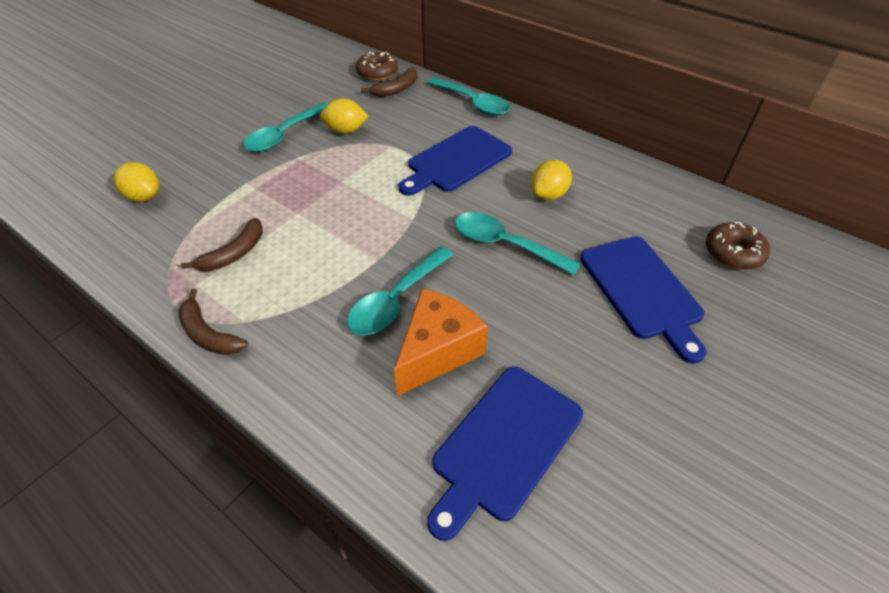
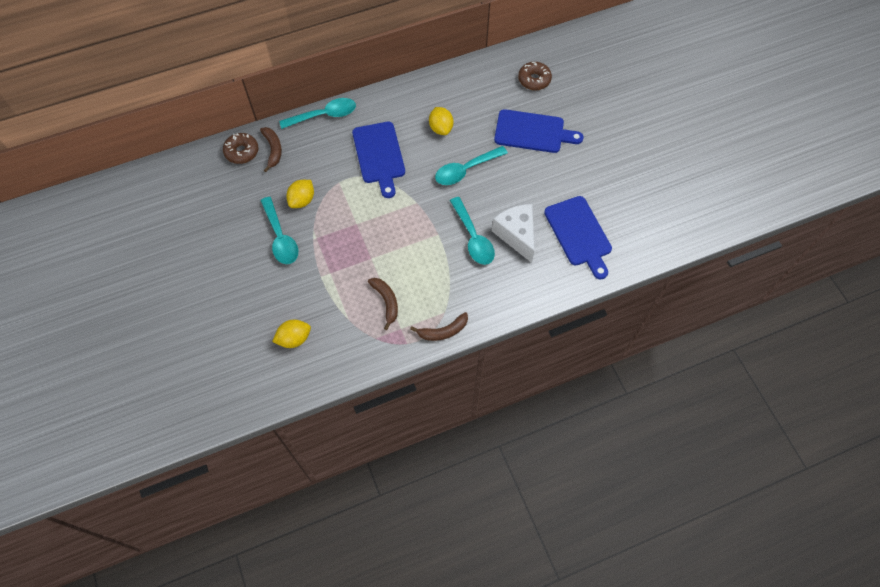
camera: 60 degrees left, 15 degrees up
(437, 352) = (516, 235): orange cheese -> white cheese

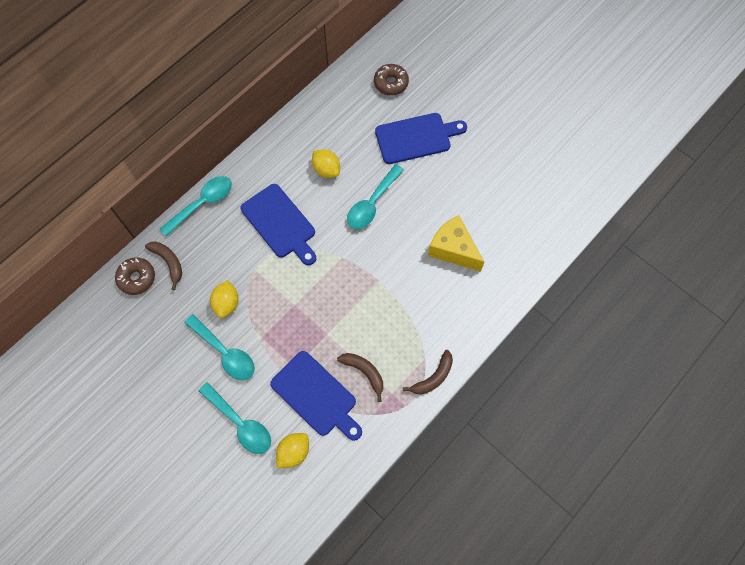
camera: 25 degrees left, 5 degrees up
(473, 238) = (414, 270): turquoise spoon -> turquoise spoon (240, 423)
(516, 235) = (453, 249): white cheese -> yellow cheese
(579, 234) = (509, 223): blue cutting board -> blue cutting board (316, 396)

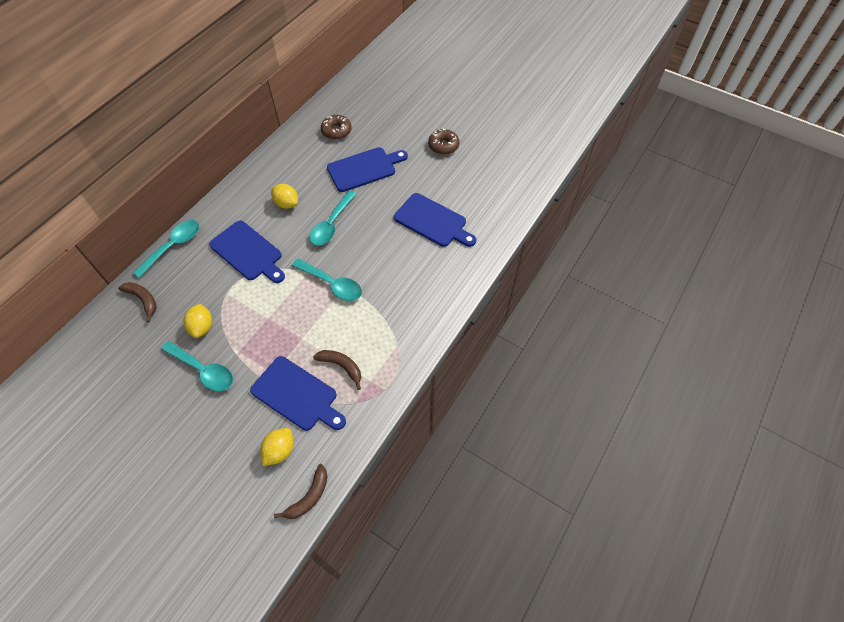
camera: 10 degrees left, 10 degrees down
(137, 278) = (112, 318): brown donut -> brown donut (443, 146)
(240, 423) = (223, 433): turquoise spoon -> turquoise spoon (332, 284)
(433, 377) = (408, 360): brown banana -> brown banana (309, 497)
(453, 249) = (410, 251): yellow cheese -> none
(483, 217) = (433, 221): none -> blue cutting board

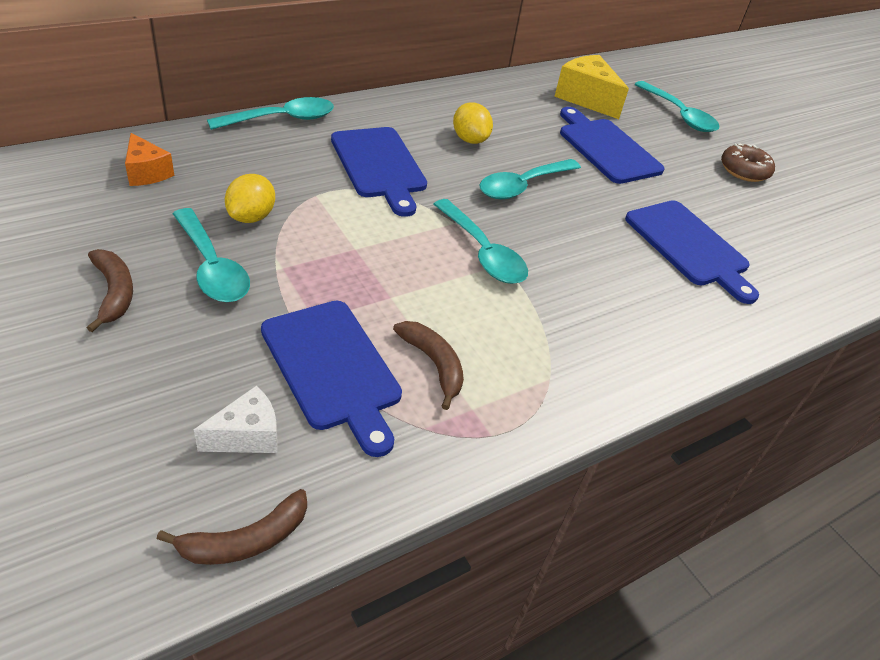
camera: 20 degrees right, 15 degrees down
(126, 328) = (147, 172): none -> orange cheese
(143, 300) = (196, 154): brown banana -> brown banana (114, 293)
(280, 451) = (247, 436): yellow lemon -> white cheese
(336, 131) = (586, 98): brown donut -> yellow cheese
(364, 169) = (606, 148): blue cutting board -> blue cutting board turned 120 degrees counterclockwise
(394, 116) = (679, 115): none -> turquoise spoon

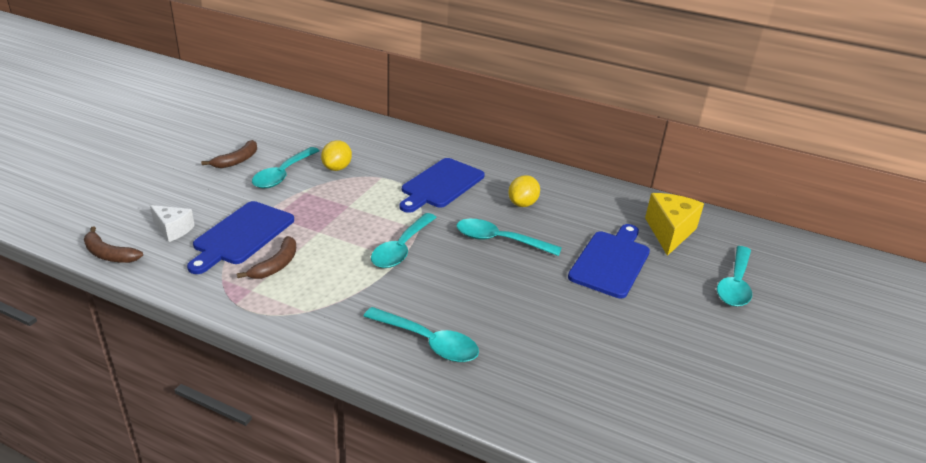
camera: 60 degrees right, 10 degrees down
(147, 172) = (336, 130): orange cheese -> none
(251, 217) = (337, 168): yellow lemon -> yellow lemon turned 60 degrees counterclockwise
(282, 119) = (440, 141): turquoise spoon -> turquoise spoon (428, 342)
(689, 246) = (534, 337): blue cutting board -> none
(744, 170) = (704, 344): brown donut -> none

